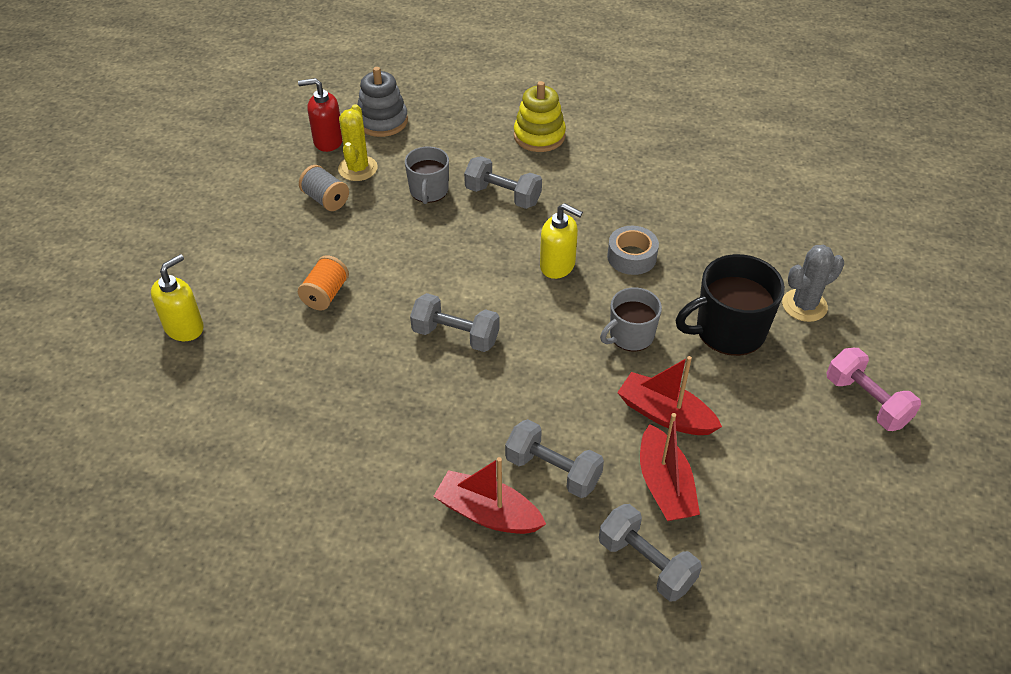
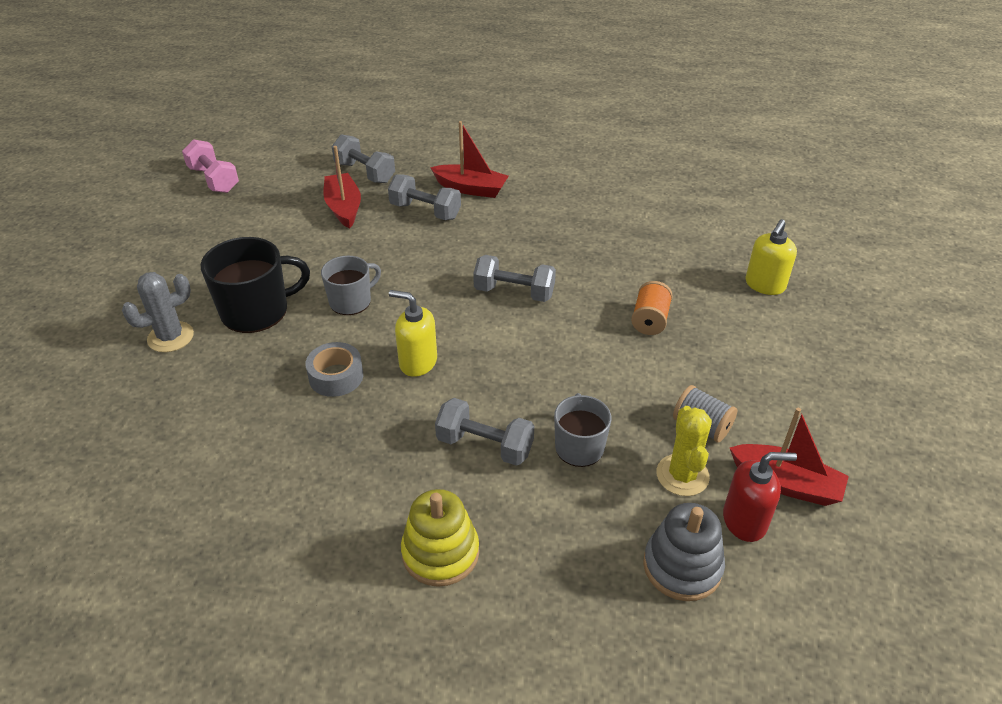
camera: 175 degrees right, 5 degrees down
(665, 414) = (333, 247): red boat -> red boat (786, 483)
(866, 401) = (160, 264): pink dumbbell -> pink dumbbell (214, 180)

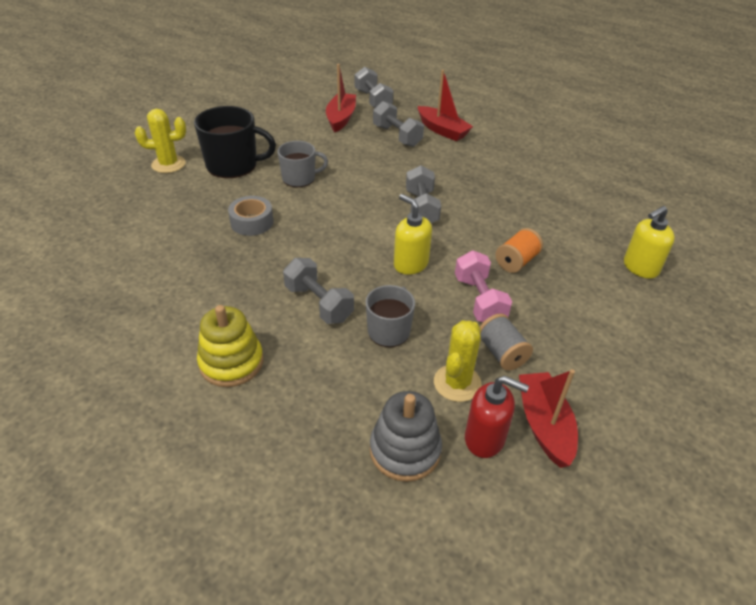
camera: 25 degrees right, 0 degrees up
(170, 337) = (168, 164): grey cactus -> yellow cactus
(214, 180) = (269, 79): pink dumbbell -> pink dumbbell (479, 300)
(417, 362) = (314, 232): yellow soap dispenser -> yellow soap dispenser (410, 264)
(514, 292) = (421, 208): grey dumbbell -> grey dumbbell turned 45 degrees clockwise
(786, 483) = (544, 425): red boat -> red boat turned 150 degrees counterclockwise

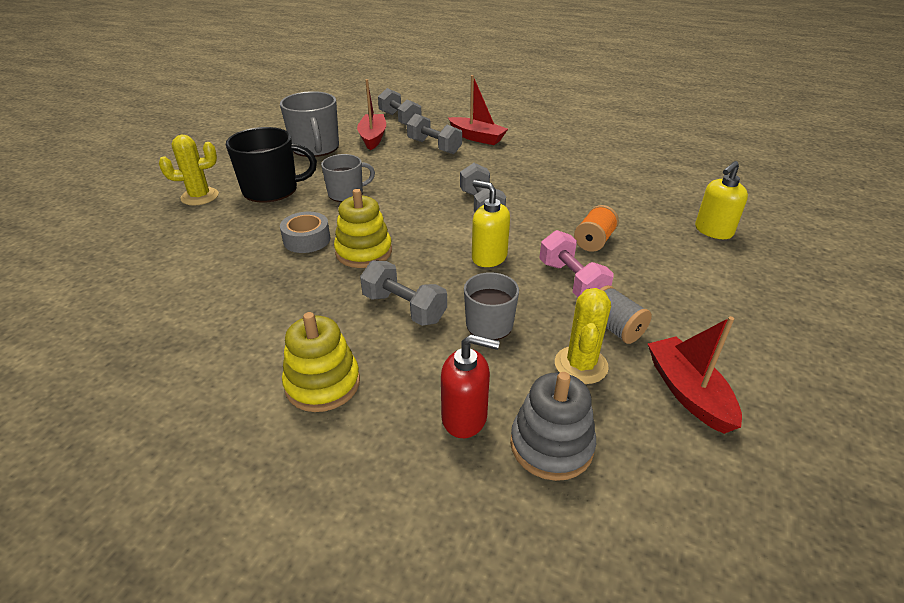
camera: 10 degrees left, 5 degrees down
(284, 124) = (315, 148): none -> grey mug
(299, 242) = (364, 252): none -> yellow stacking toy
(485, 438) = (633, 417): red soap dispenser -> red soap dispenser (465, 417)

